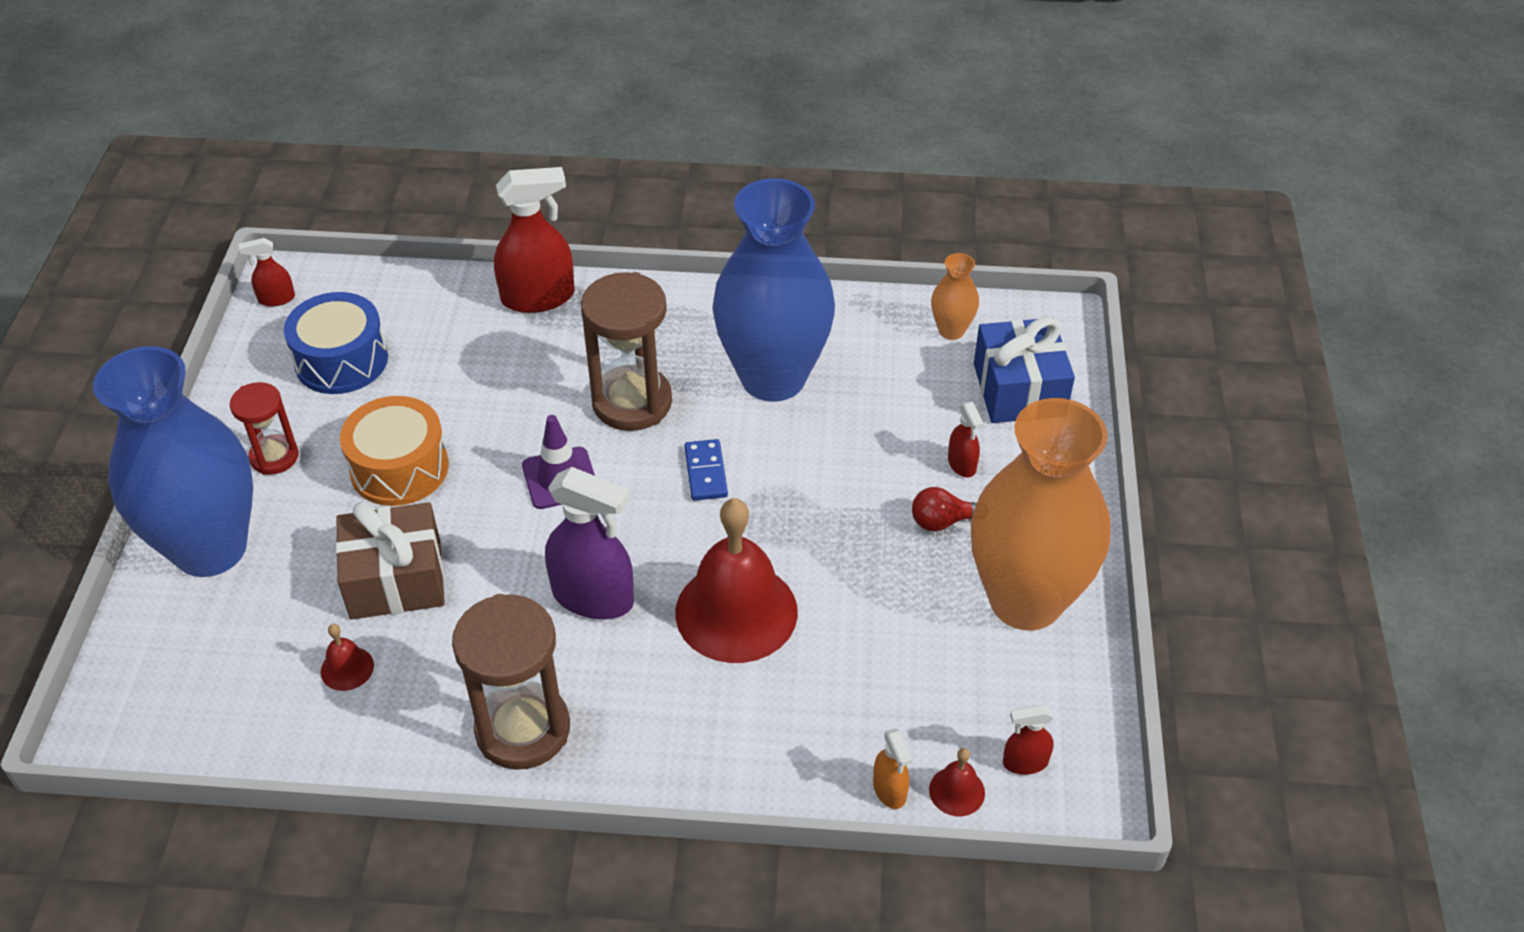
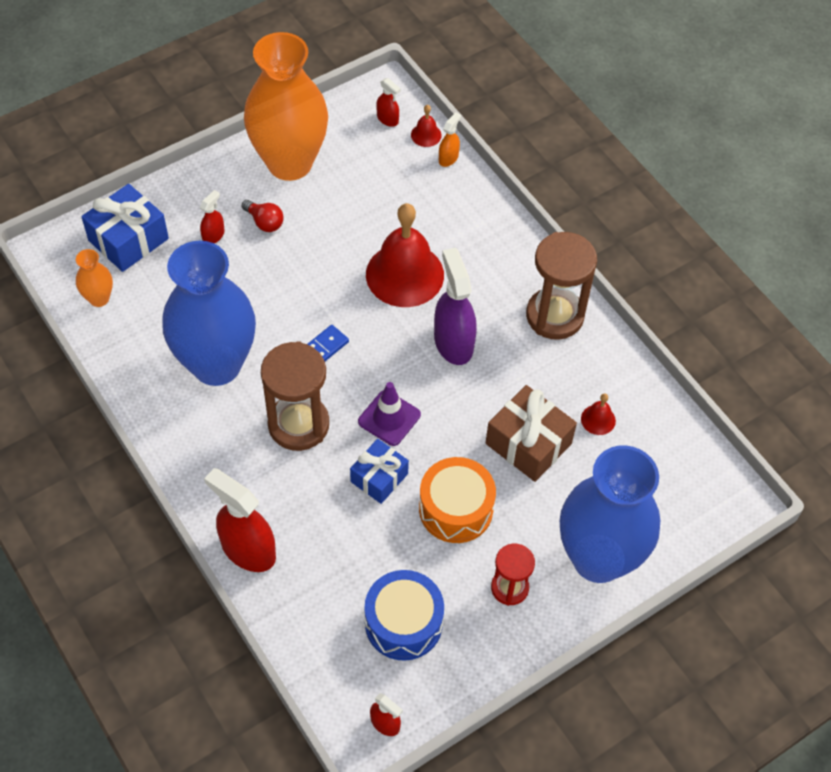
camera: 130 degrees left, 10 degrees up
(502, 429) = (379, 477): none -> blue gift

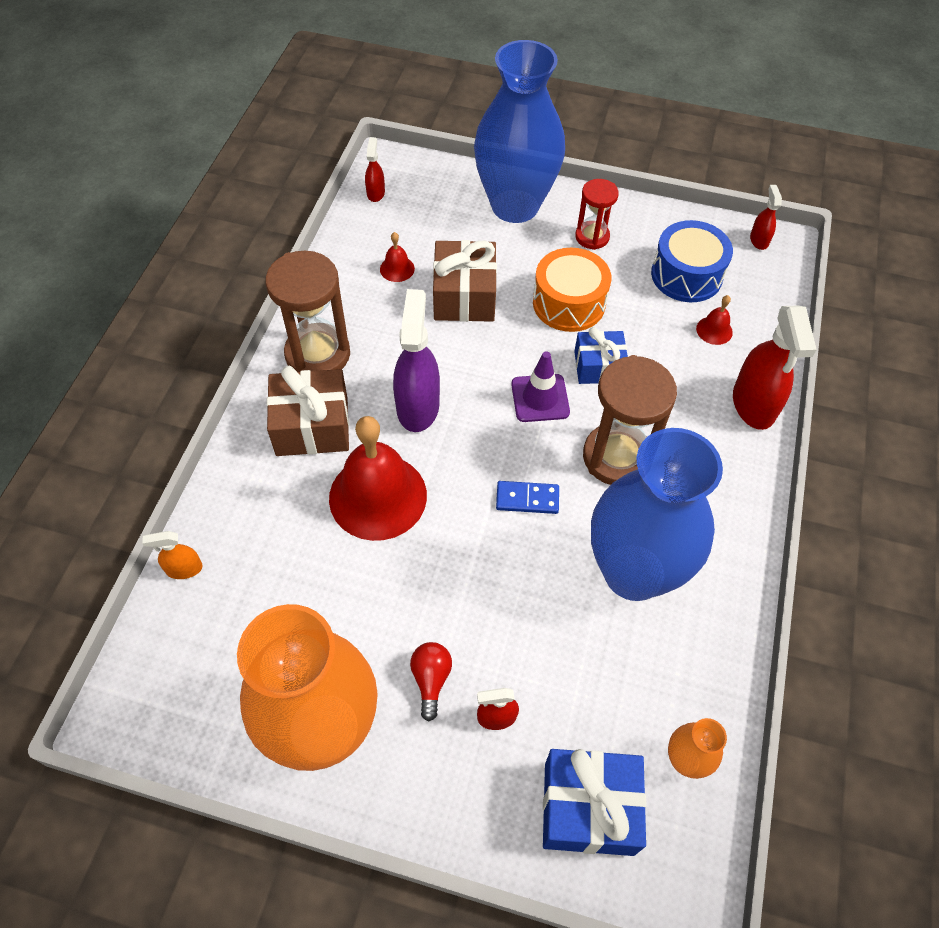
camera: 130 degrees left, 0 degrees up
(387, 119) = (168, 676): red spray bottle -> red spray bottle (375, 193)
(426, 135) = (164, 616): red bell -> red bell (714, 330)
(453, 342) = (418, 406): purple spray bottle -> purple spray bottle turned 150 degrees clockwise
(493, 275) = (312, 426): none -> brown gift

